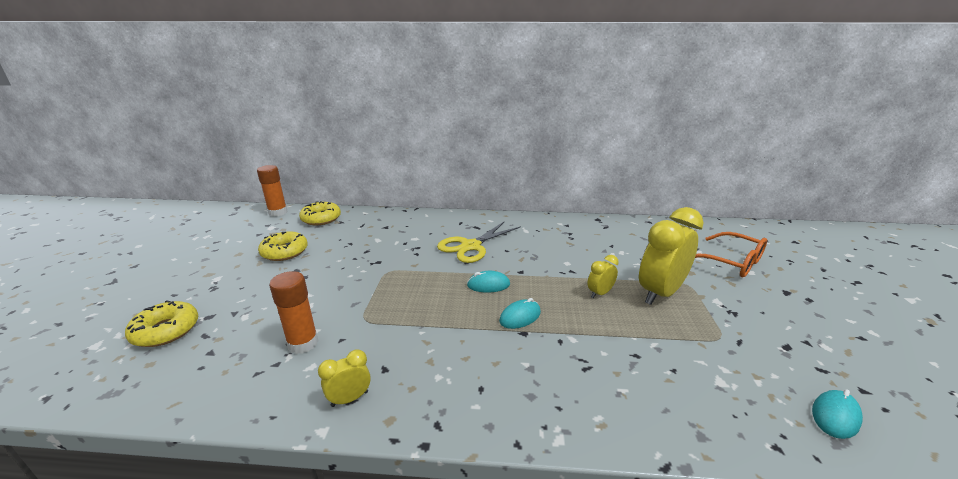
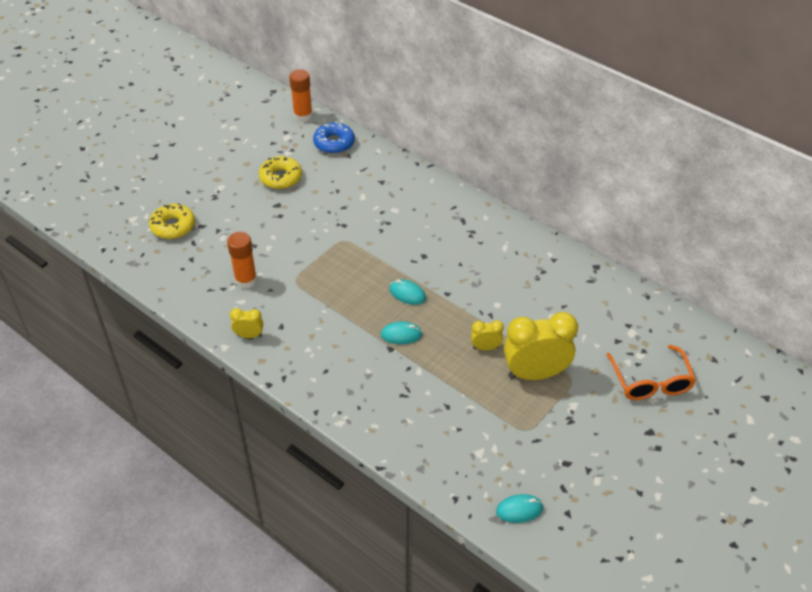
camera: 35 degrees right, 20 degrees up
(321, 219) = (334, 143): yellow donut -> blue donut
(471, 246) = (434, 243): yellow scissors -> none

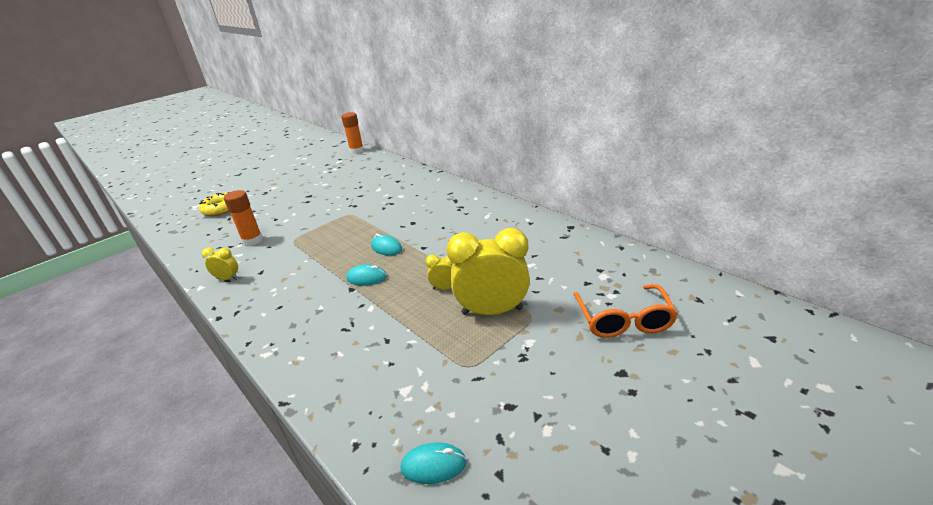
camera: 10 degrees right, 15 degrees down
(281, 178) = (321, 181): yellow donut -> none
(334, 143) = (371, 163): blue donut -> none

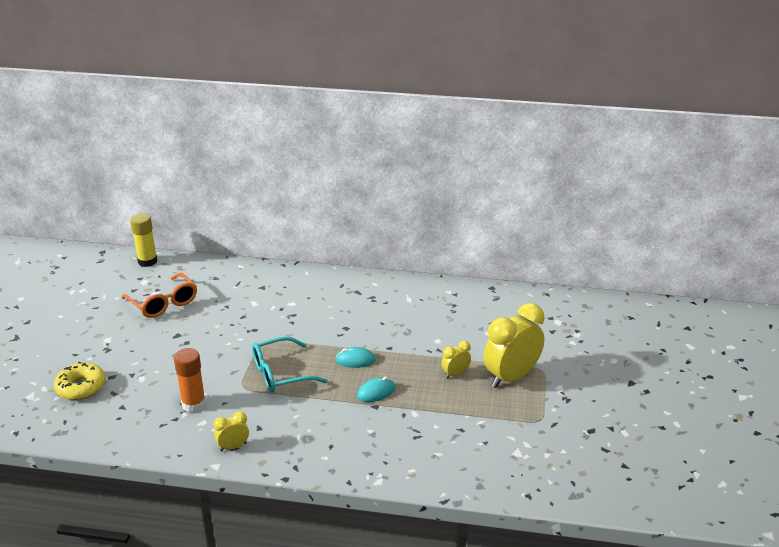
camera: 40 degrees left, 0 degrees up
(327, 240) = (281, 373): none -> turquoise glasses
(357, 151) = (147, 261): orange glue stick -> yellow glue stick
(433, 465) = (586, 480): turquoise mouse -> none
(623, 319) = (600, 348): orange glasses -> orange glasses (163, 303)

